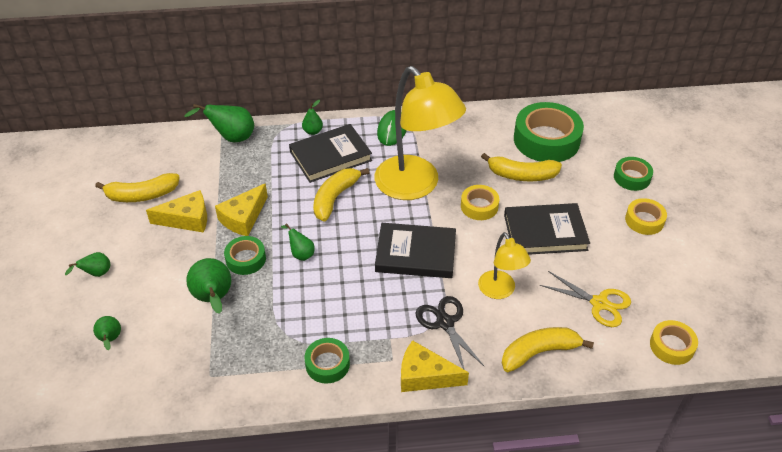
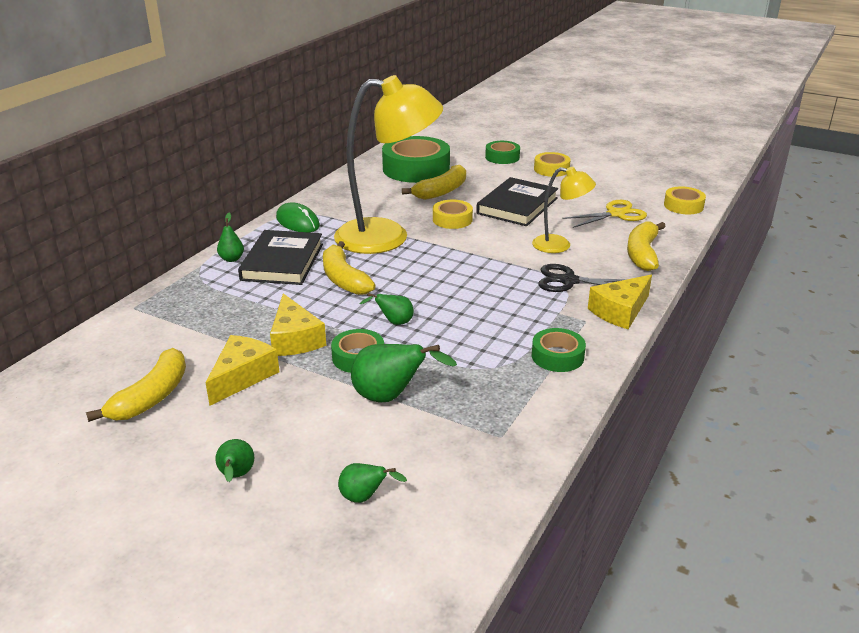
camera: 55 degrees left, 15 degrees down
(231, 138) = (159, 306): green pear -> none
(415, 254) = (471, 265): black book -> none

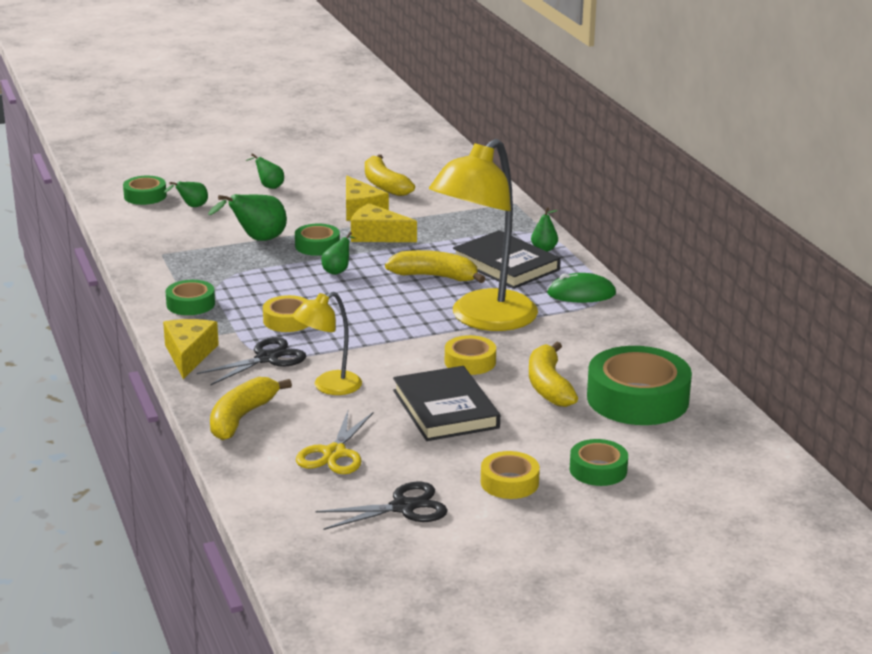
camera: 130 degrees right, 5 degrees down
(380, 564) = (145, 196): none -> green tape
(620, 182) = (403, 507): none -> black scissors
(642, 254) = (241, 417): yellow banana -> yellow banana turned 120 degrees counterclockwise
(683, 206) = (280, 508): yellow tape -> yellow tape (288, 320)

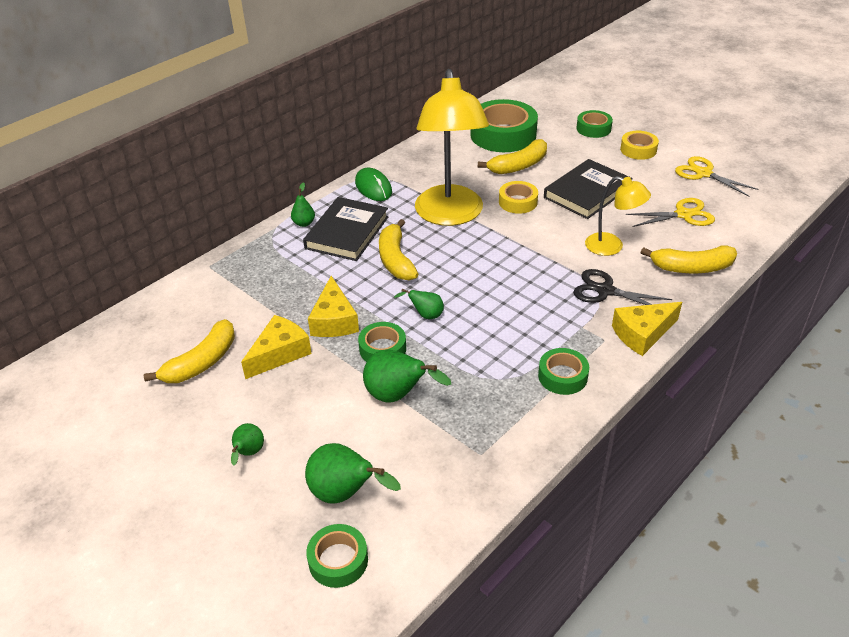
camera: 115 degrees left, 15 degrees up
(191, 207) = (345, 494): green pear -> green pear, size x1.75
(288, 320) = (538, 306): yellow tape -> none
(403, 507) = (703, 173): black scissors -> yellow scissors
(483, 319) = (450, 215): yellow lamp -> yellow lamp turned 75 degrees clockwise

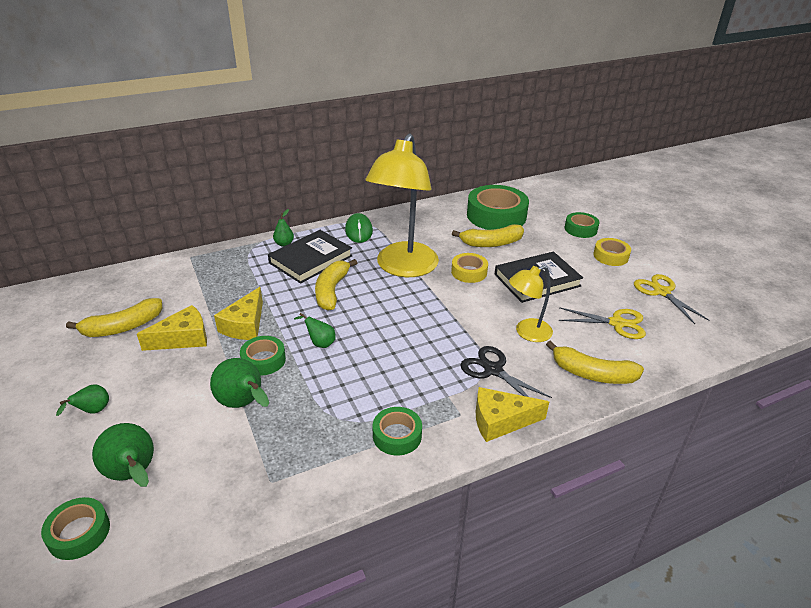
camera: 20 degrees right, 5 degrees down
(612, 247) = (527, 333): yellow lamp -> yellow lamp turned 105 degrees clockwise

